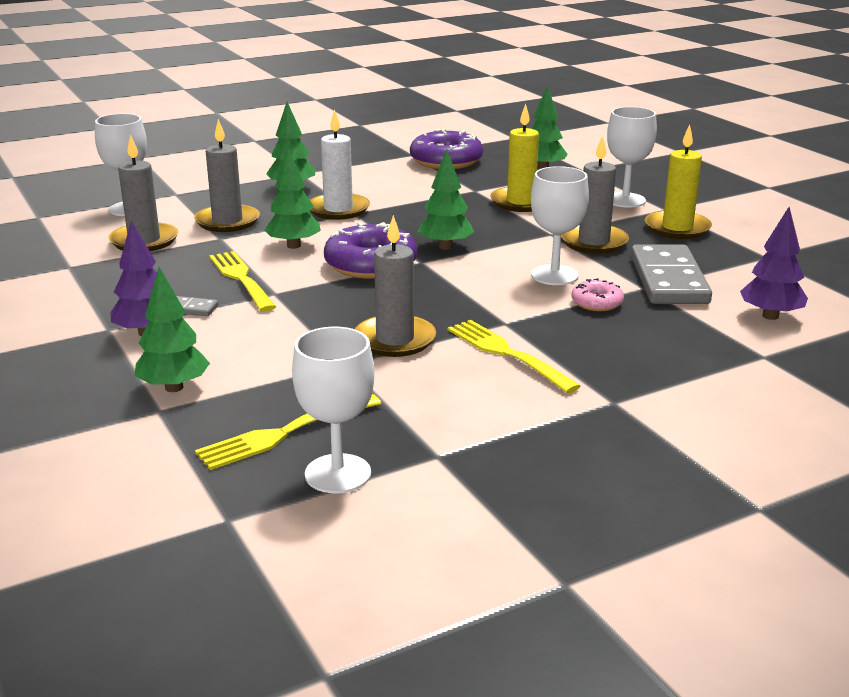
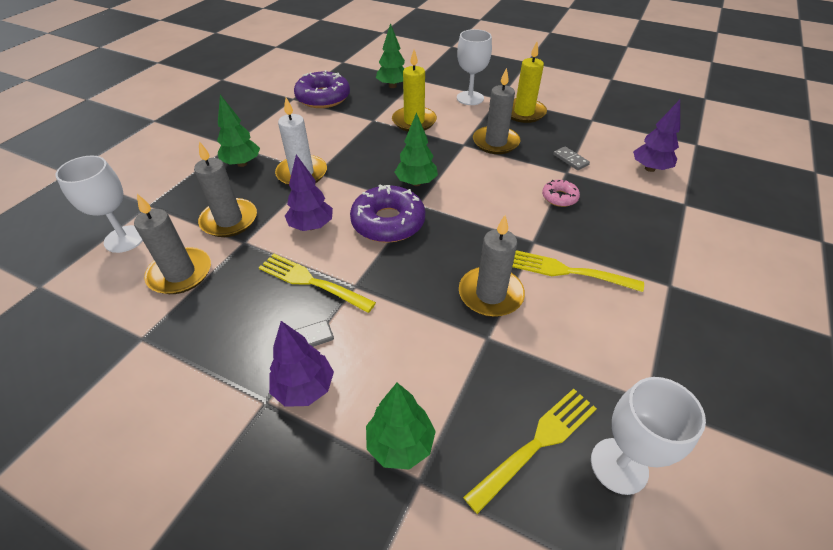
camera: 35 degrees left, 20 degrees up
(285, 433) = (536, 444): yellow fork -> yellow fork turned 150 degrees counterclockwise
(293, 246) = (311, 226): green tree -> purple tree
(554, 275) = (509, 182): white goblet -> none
(668, 280) = (570, 160): grey domino -> grey domino, size x0.43

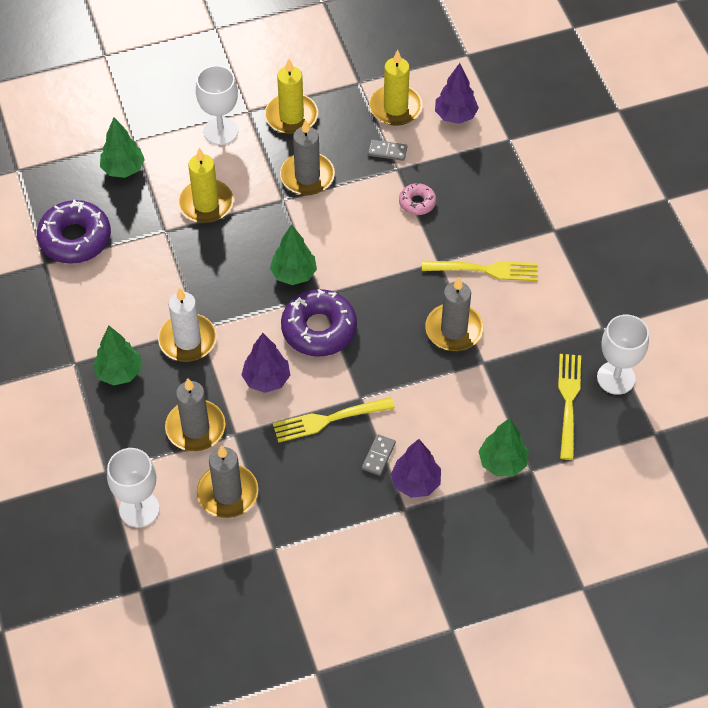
camera: 45 degrees left, 10 degrees up
(569, 271) = (485, 270): yellow fork -> yellow fork turned 150 degrees counterclockwise
(604, 142) = (395, 107): none -> yellow candle

